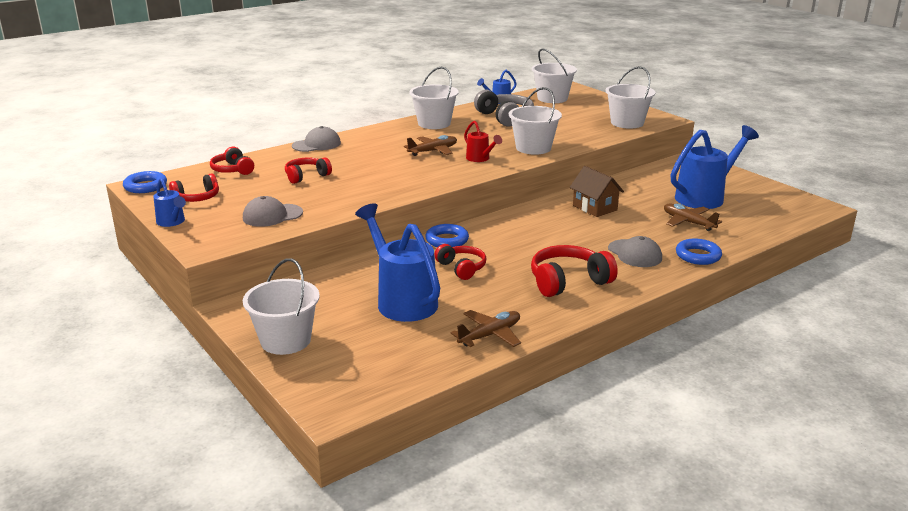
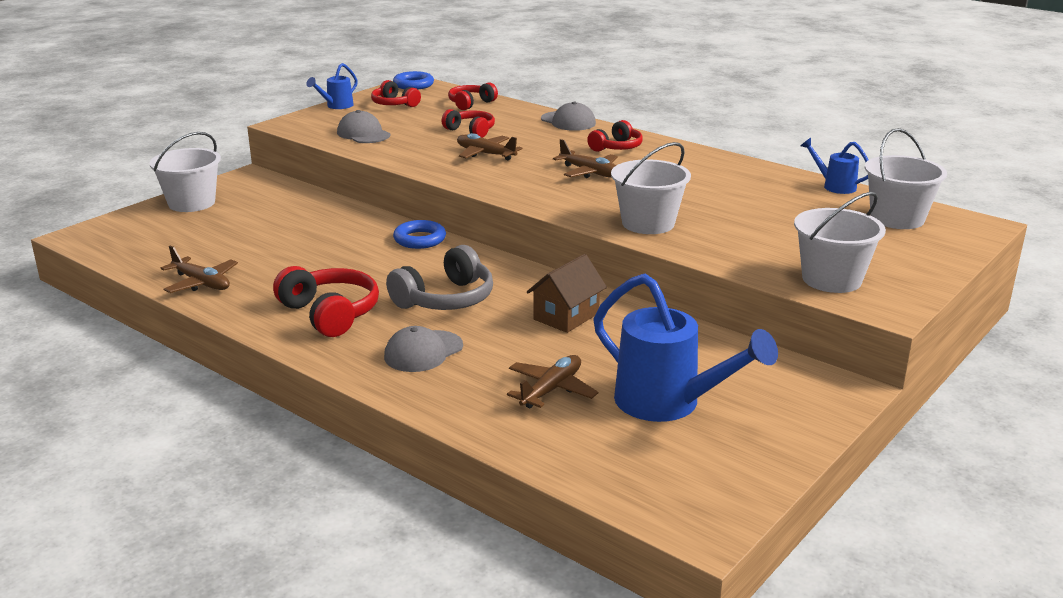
camera: 75 degrees right, 0 degrees up
(368, 176) = (485, 154): none -> brown plane
(402, 300) = (270, 236): blue watering can -> none
(434, 123) = (694, 162): white bucket -> none
(461, 268) = (350, 254): red headphones -> red headphones (616, 147)
(480, 159) = (581, 198): red watering can -> none
(505, 117) = (764, 196): grey headphones -> grey headphones (445, 299)
(698, 256) = (433, 399): blue ring -> none

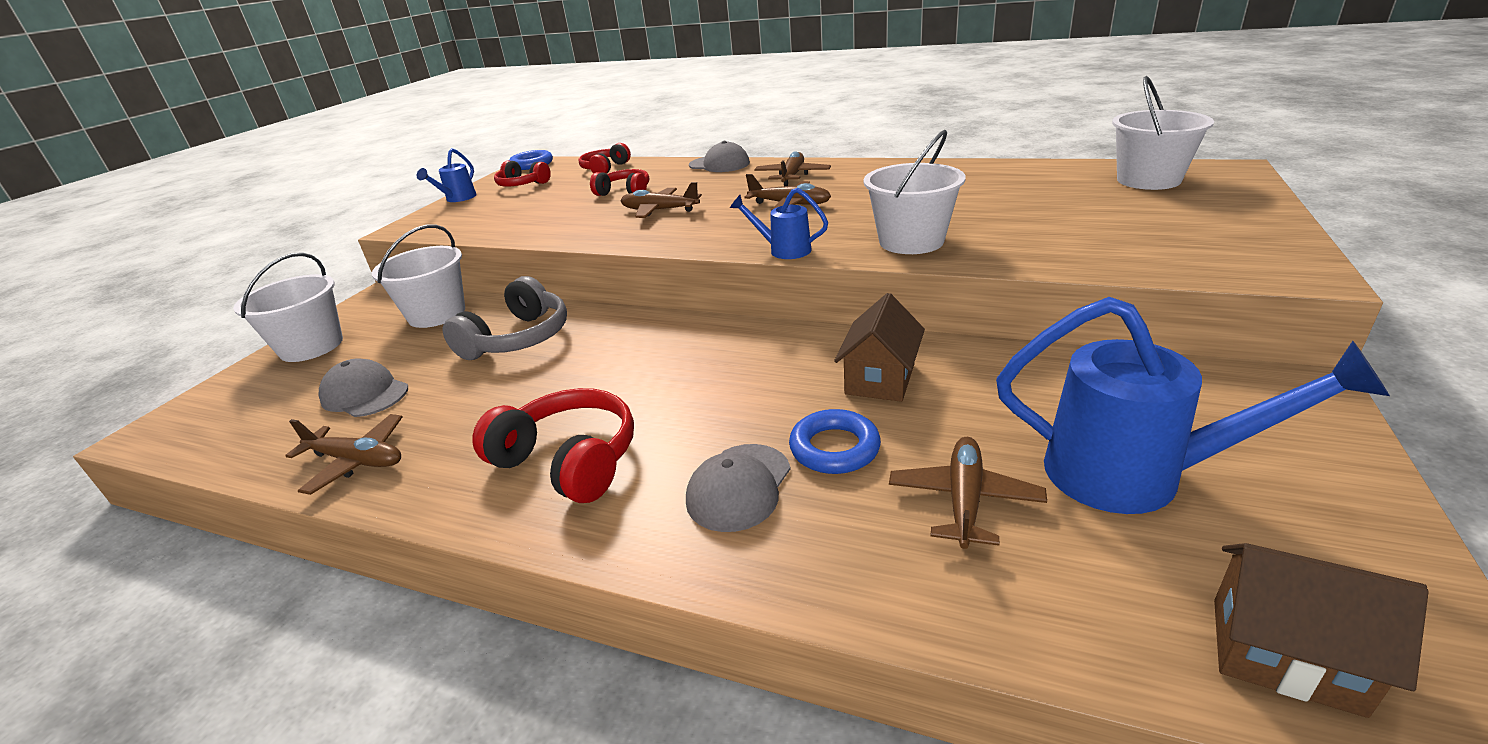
camera: 15 degrees left, 5 degrees up
(363, 134) = (505, 219): grey cap -> grey cap (365, 394)
(420, 239) = (627, 324): blue ring -> blue ring (834, 448)
(445, 299) = (712, 395): grey headphones -> grey headphones (518, 339)
(616, 147) = (792, 176): red headphones -> brown plane
(646, 487) = (1284, 654): none -> brown house
(831, 279) = (1187, 255): white bucket -> white bucket (437, 314)
(834, 186) = (1046, 165): blue watering can -> blue watering can (784, 250)

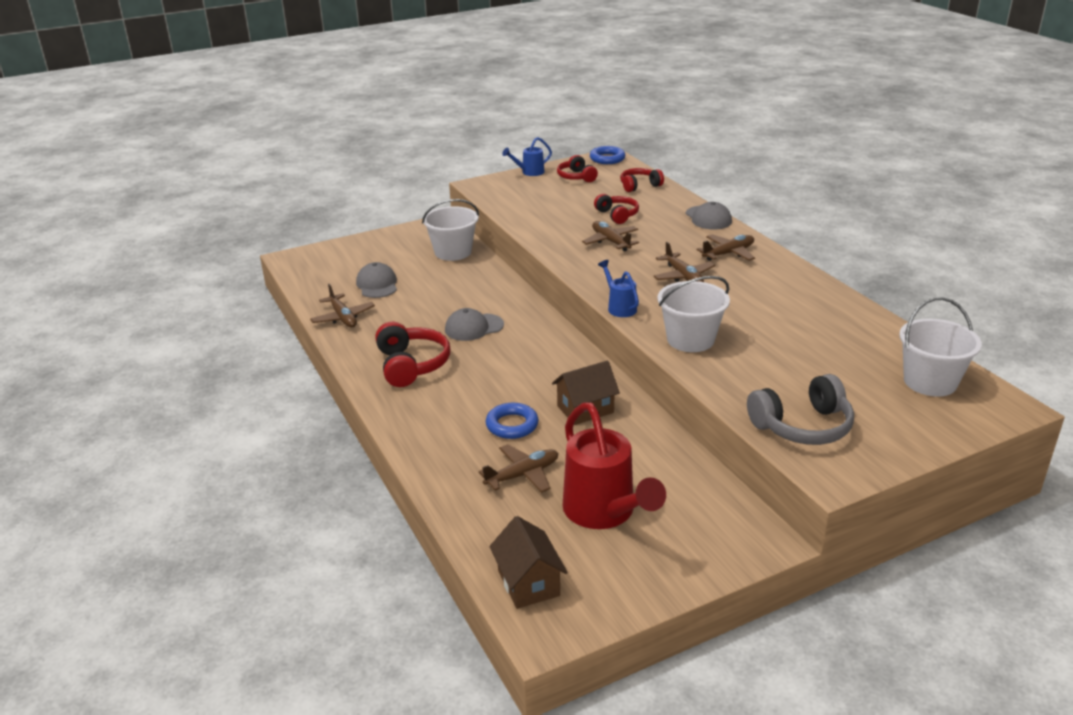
camera: 40 degrees right, 0 degrees up
(311, 346) = (383, 243): white bucket -> none
(518, 339) = (468, 289): grey headphones -> grey headphones (802, 426)
(739, 487) = (453, 415): grey cap -> grey cap (474, 327)
(1134, 475) = (604, 513): blue watering can -> red watering can

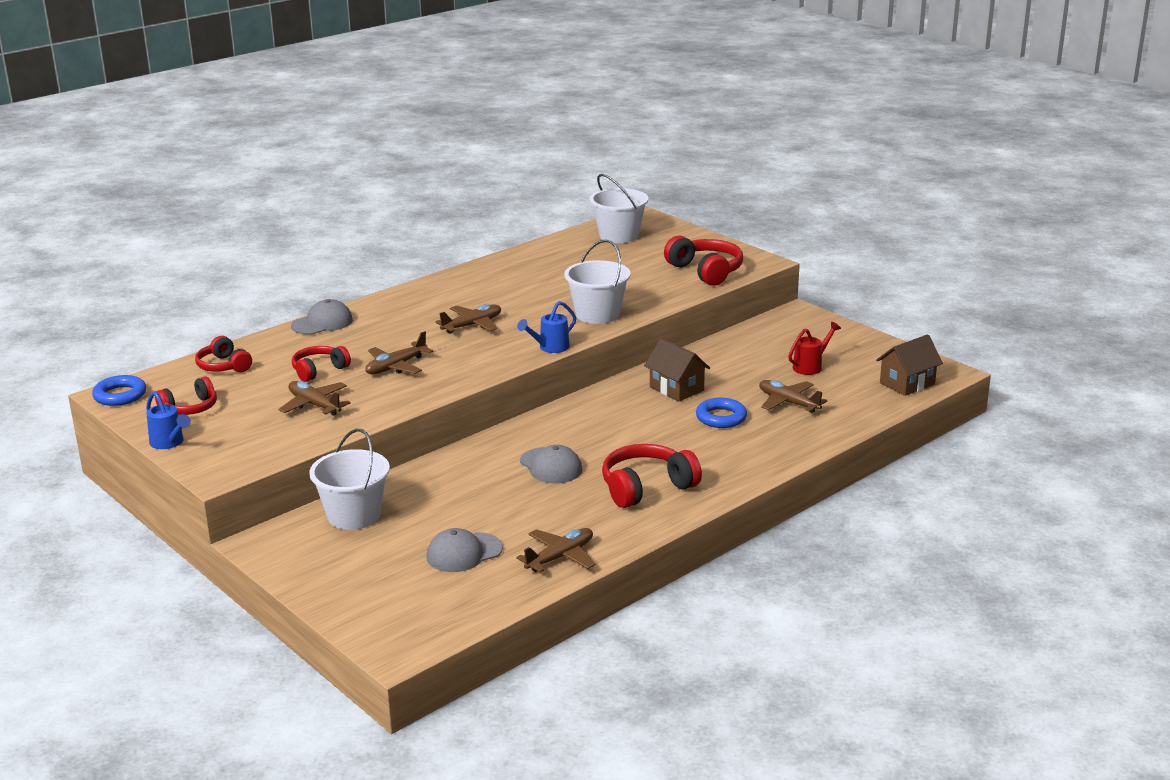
camera: 105 degrees left, 5 degrees down
(604, 513) = (810, 366): red watering can -> red watering can, size x0.50
(728, 253) = (413, 309): brown plane -> brown plane (314, 405)
(802, 426) = (705, 271): grey headphones -> red headphones

